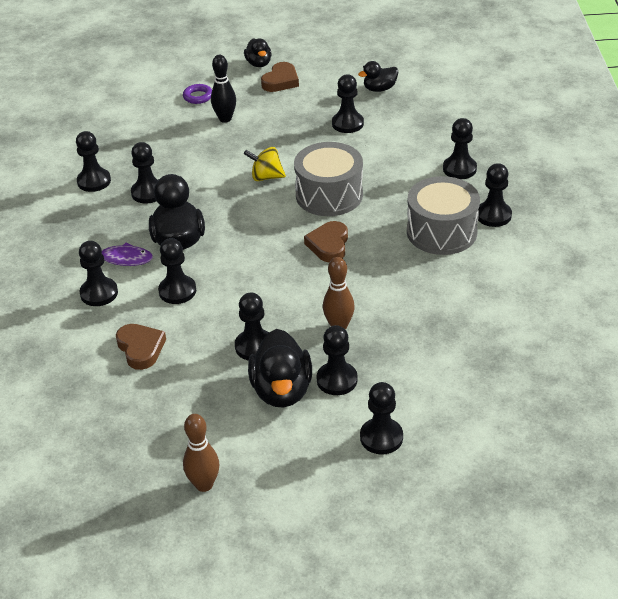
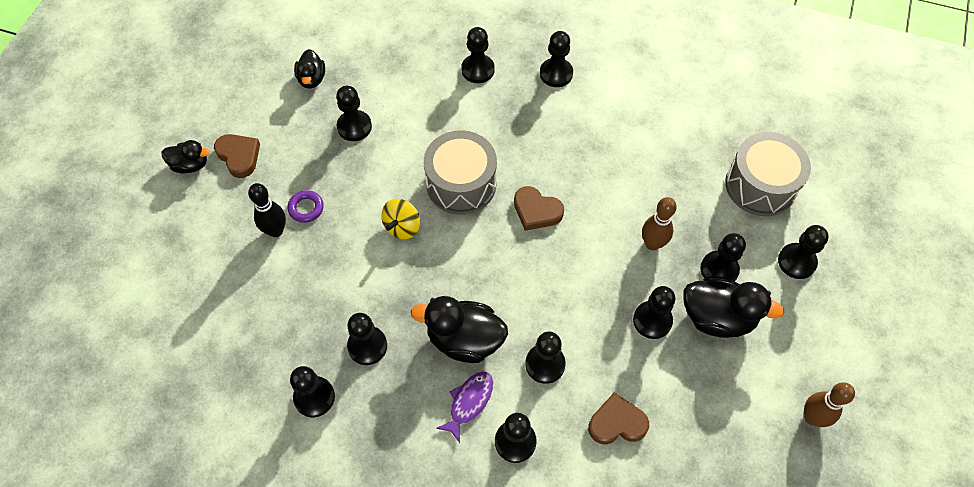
camera: 70 degrees left, 20 degrees up
(198, 96) = (215, 243): purple ring -> purple ring (306, 208)
(441, 232) = (559, 119): grey drum -> grey drum (760, 185)

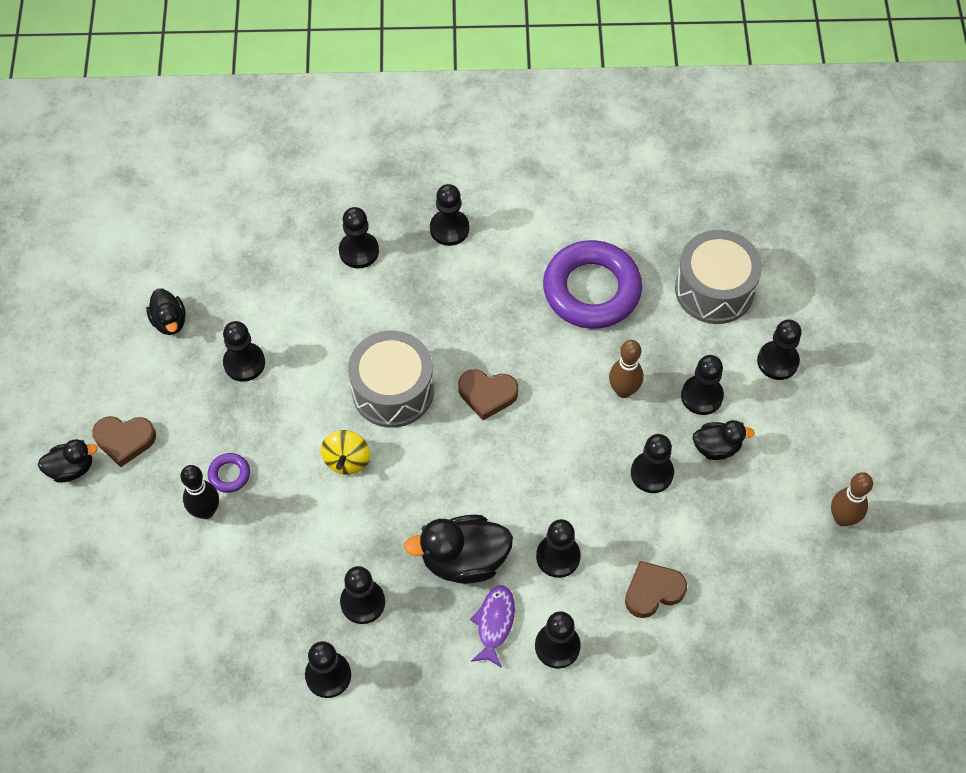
camera: 20 degrees left, 0 degrees up
(239, 156) = (124, 440): brown heart -> brown heart turned 150 degrees clockwise
(655, 154) = (591, 290): none -> purple ring
(717, 317) = (716, 447): black duck -> black duck, size x0.59

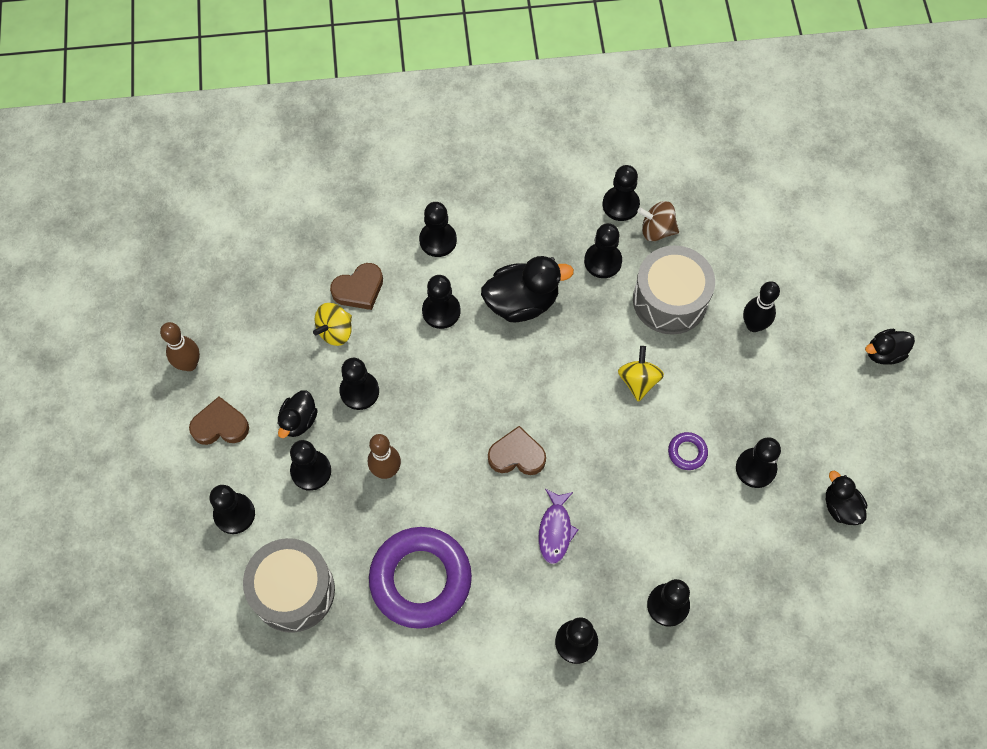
camera: 175 degrees right, 5 degrees up
(124, 440) = (845, 383): brown heart -> brown heart (220, 425)
(229, 474) = (741, 359): purple ring -> purple ring (687, 452)
(291, 637) = (656, 230): none -> brown spinning top
(393, 390) = (607, 452): grey drum -> grey drum (670, 300)
(494, 623) = (491, 253): purple fish -> purple fish (555, 530)
(679, 542) = (335, 331): none -> yellow spinning top
(716, 447) = (299, 421): black duck -> black duck turned 60 degrees counterclockwise

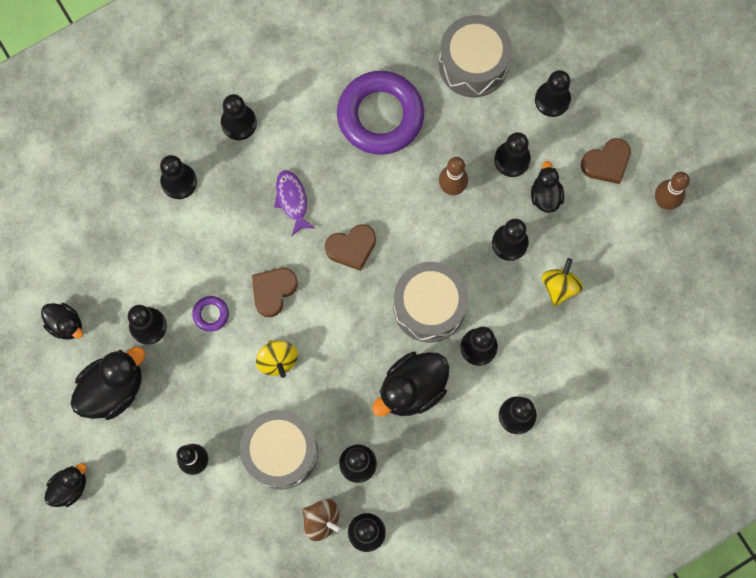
camera: 155 degrees right, 10 degrees up
(359, 289) = (561, 334): brown heart -> brown heart (273, 291)
(469, 366) = (429, 307): none -> grey drum
(656, 230) = (321, 520): brown spinning top -> brown spinning top turned 45 degrees clockwise
(812, 423) = (113, 389): none -> black duck

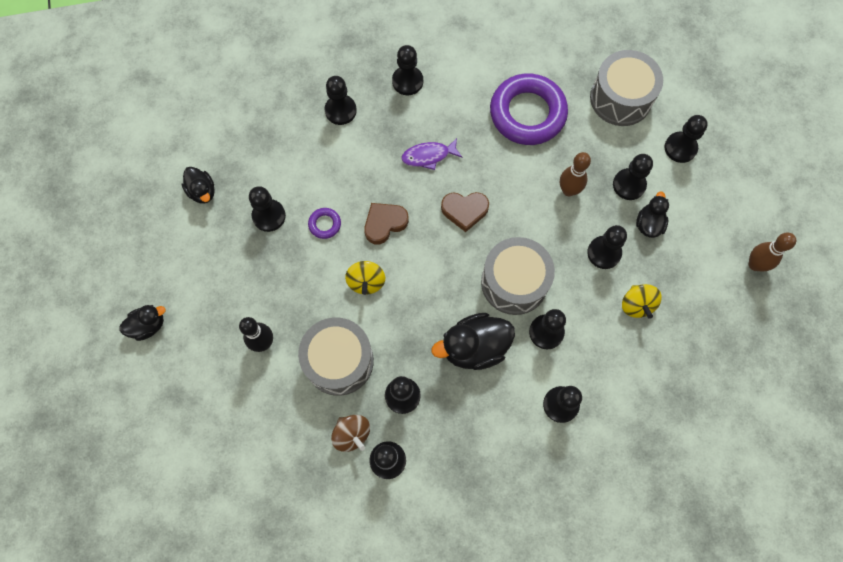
camera: 20 degrees right, 5 degrees down
(113, 389) = (219, 257): black duck -> none
(292, 200) = (428, 156): purple fish -> purple fish turned 105 degrees counterclockwise
(559, 286) = (636, 305): yellow spinning top -> yellow spinning top turned 135 degrees clockwise
(606, 163) = (712, 215): brown heart -> none

